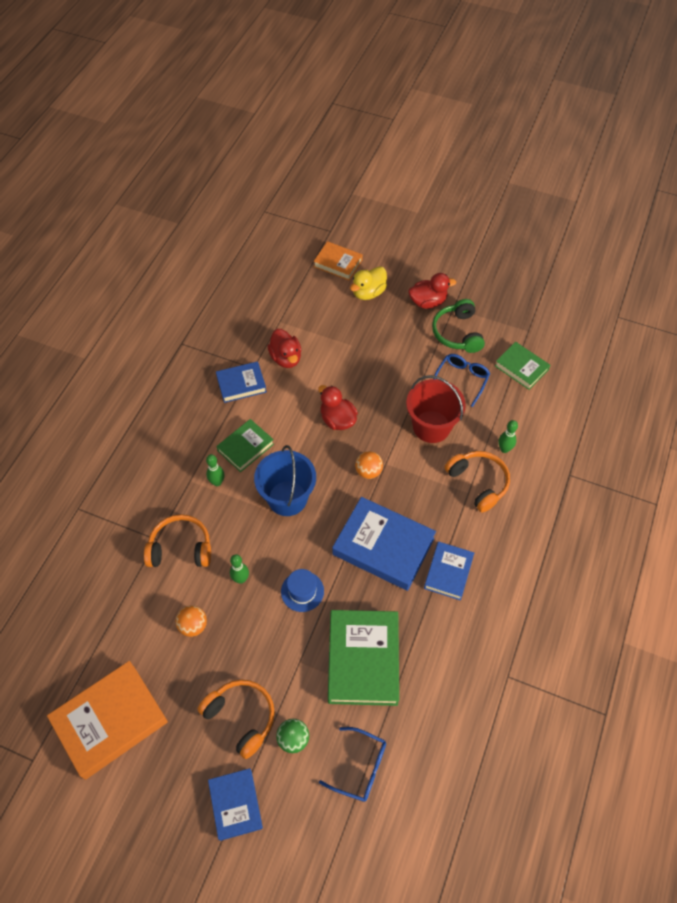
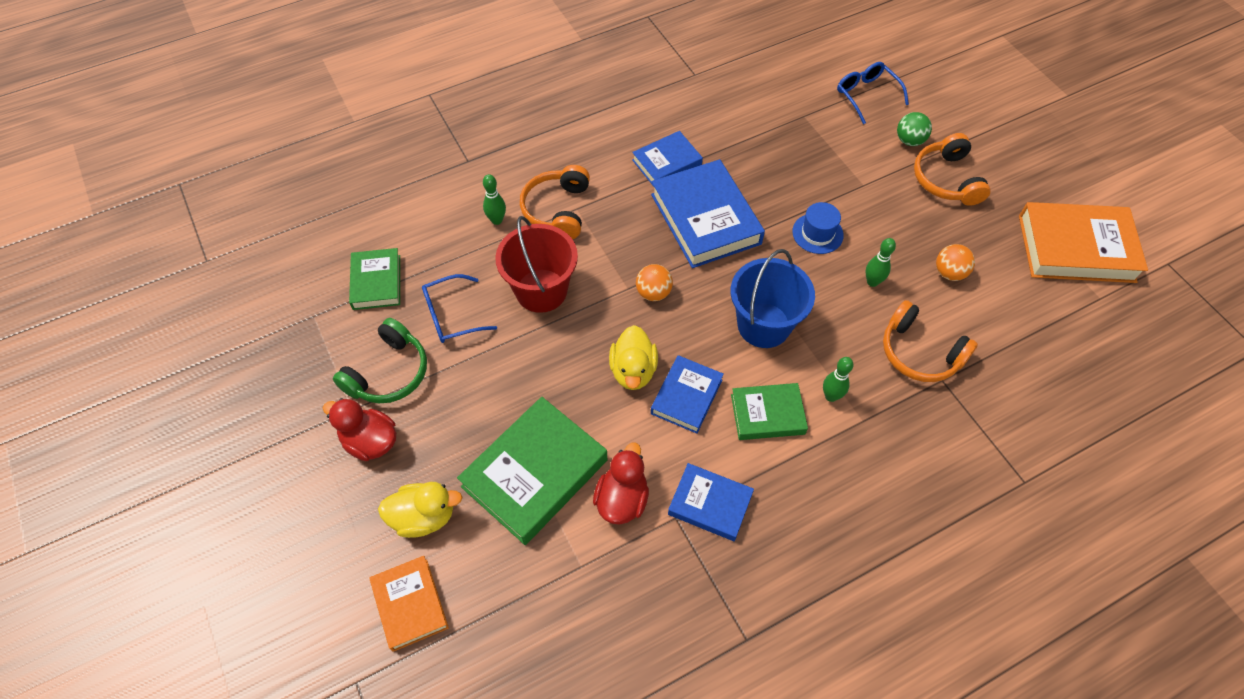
camera: 140 degrees left, 0 degrees up
(235, 804) = (988, 132): blue book -> blue book (686, 397)
(337, 420) = (633, 371): red duck -> yellow duck
(363, 659) = (804, 153): green book -> green book (534, 473)

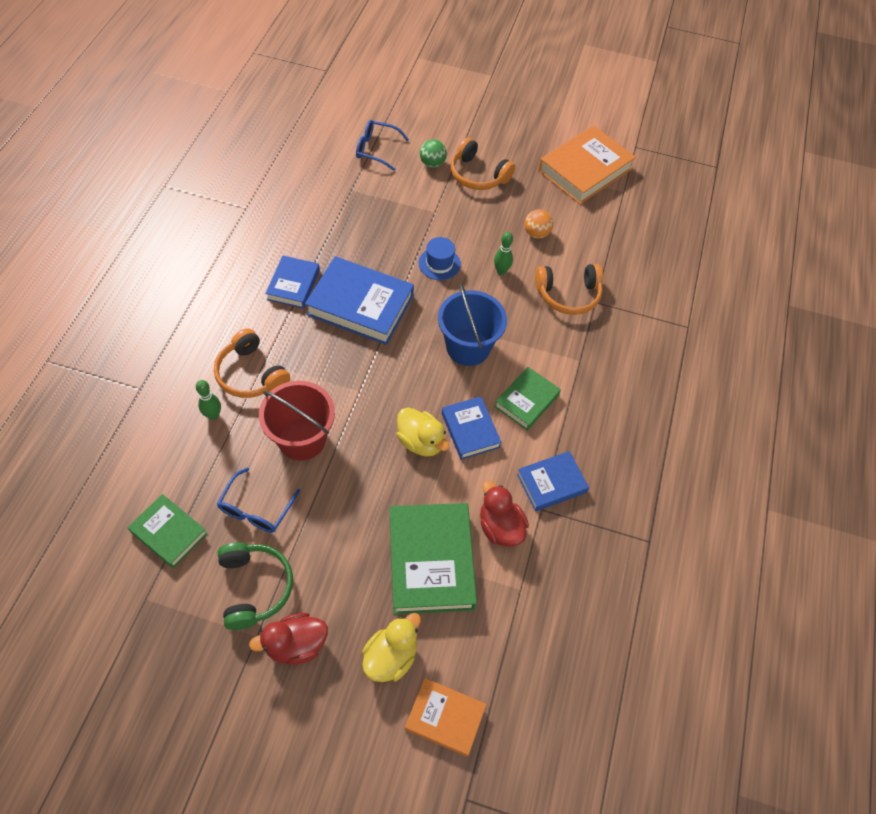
camera: 50 degrees left, 0 degrees up
(653, 293) = (379, 380): orange ball -> none
(831, 396) = (549, 360): green bowling pin -> none

